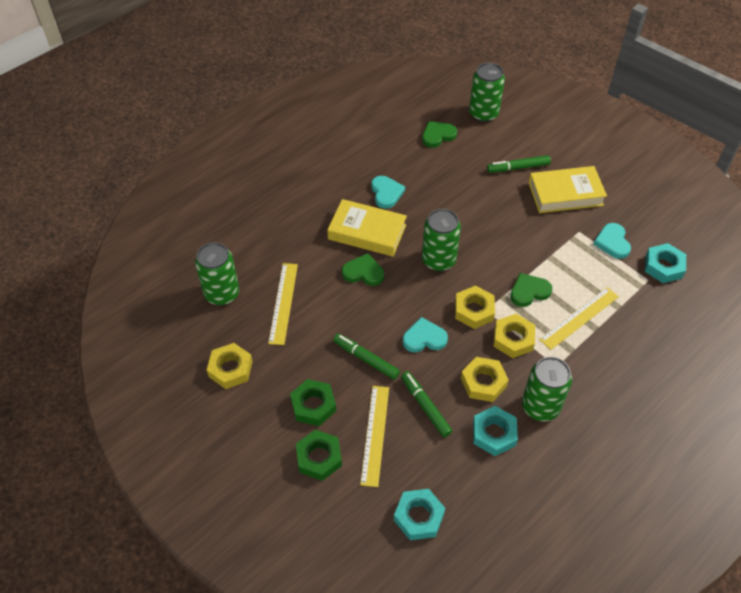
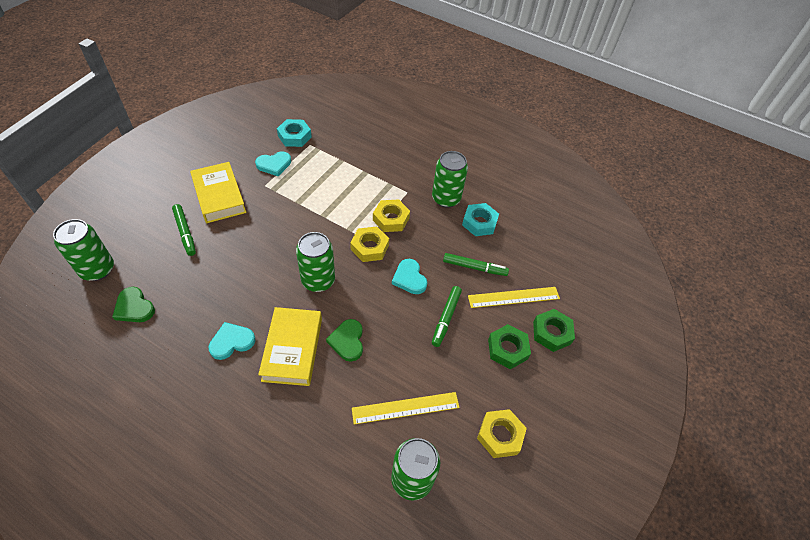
camera: 110 degrees left, 0 degrees up
(419, 517) = (563, 258): turquoise nut -> none
(425, 406) = (474, 267): green marker -> green marker turned 120 degrees counterclockwise
(483, 382) = (438, 233): yellow nut -> none
(529, 291) = (339, 213): green heart -> none
(579, 318) = (358, 181): yellow ruler -> none

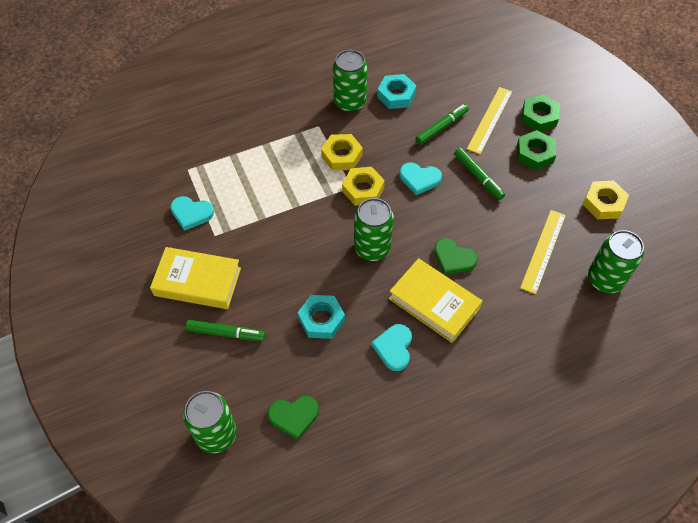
camera: 50 degrees left, 5 degrees up
(274, 165) = (191, 213): turquoise heart -> turquoise heart turned 90 degrees clockwise
(294, 136) = (164, 176): turquoise nut -> turquoise nut (321, 319)

